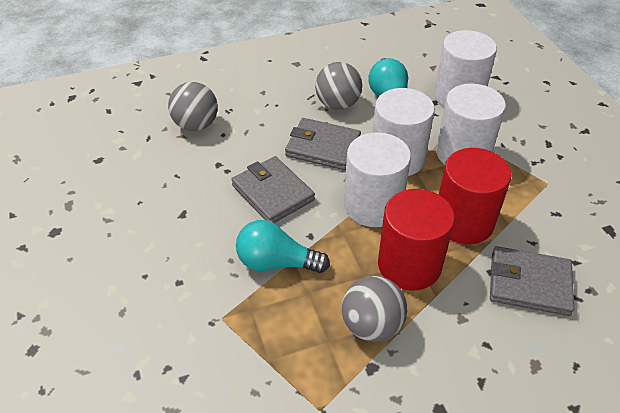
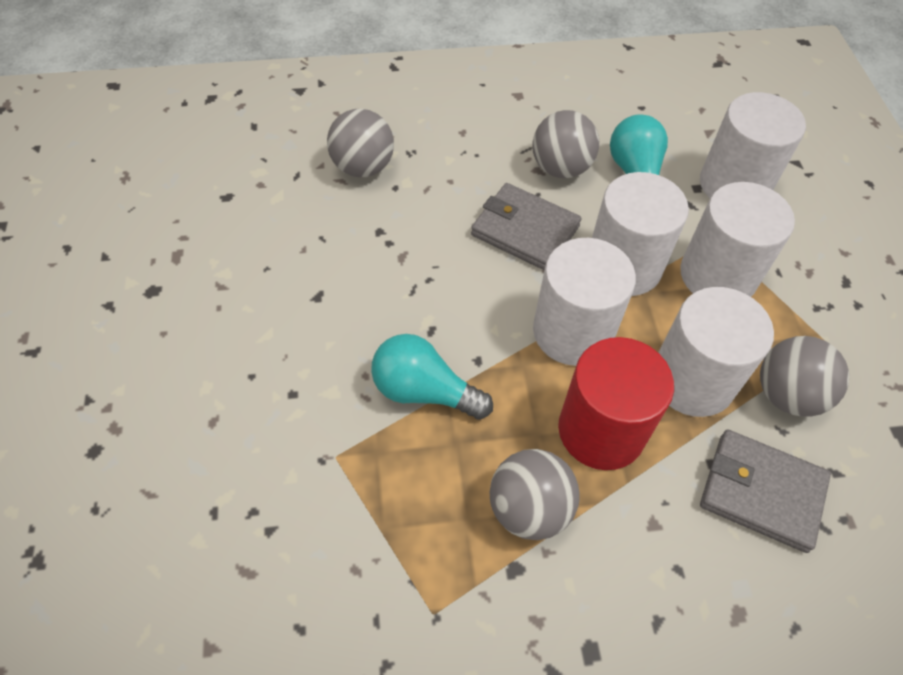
camera: 10 degrees right, 10 degrees up
(273, 193) = (442, 287): grey wallet -> none
(463, 221) = (692, 380): red cylinder -> white cylinder
(529, 219) = (787, 395): none -> grey ball

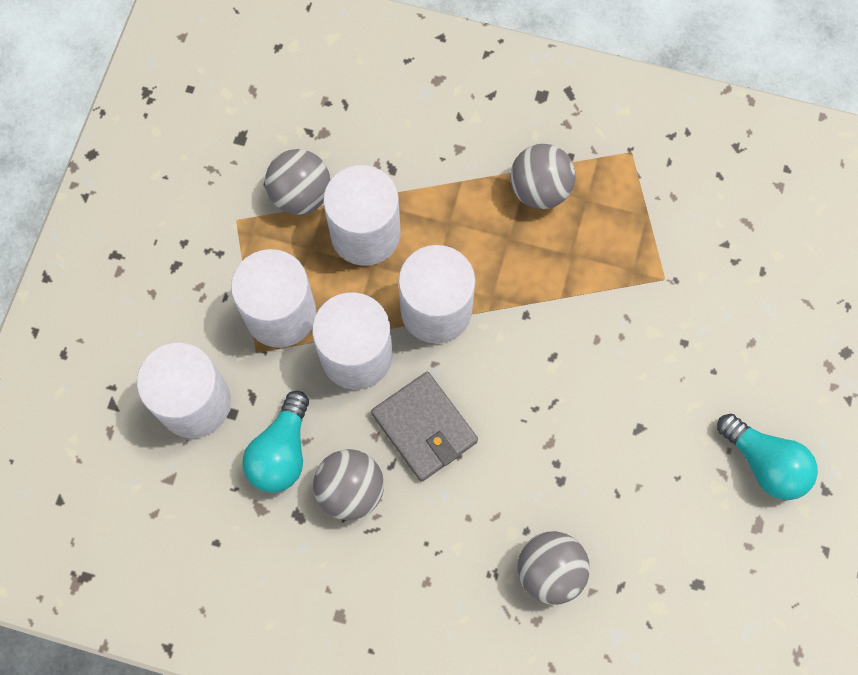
camera: 155 degrees left, 15 degrees up
(424, 391) = (579, 305): turquoise light bulb -> turquoise light bulb (764, 463)
(601, 430) = (458, 223): red cylinder -> none
(761, 492) = (371, 139): grey wallet -> none

